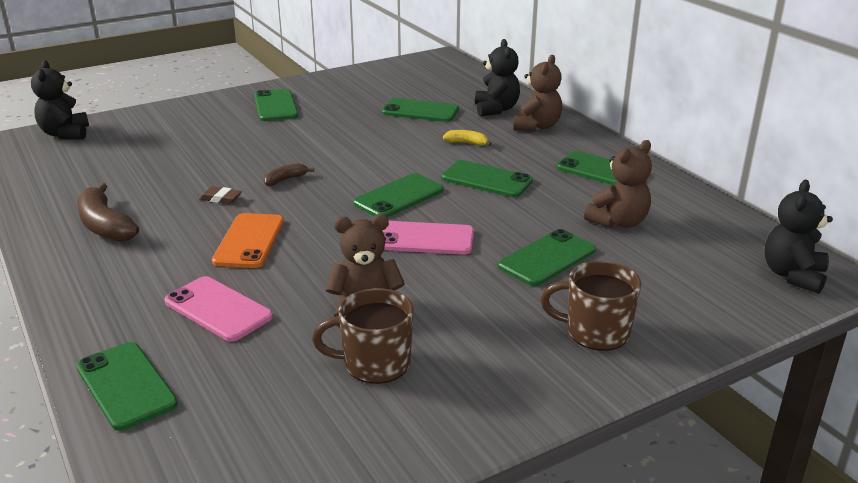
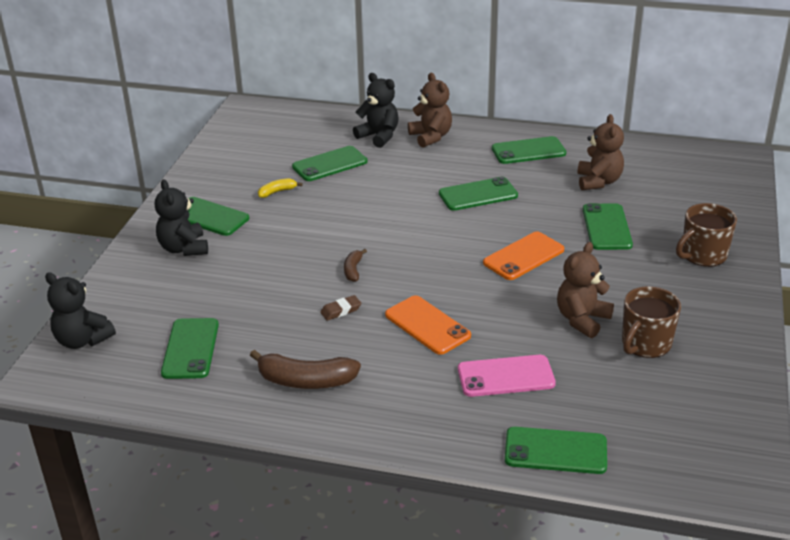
camera: 45 degrees left, 5 degrees up
(398, 196) = (451, 238): green phone -> green phone (190, 349)
(424, 239) = (523, 256): pink phone -> orange phone
(467, 143) = (413, 174): yellow banana -> yellow banana (277, 192)
(793, 275) = (724, 166): black teddy bear -> black teddy bear (184, 248)

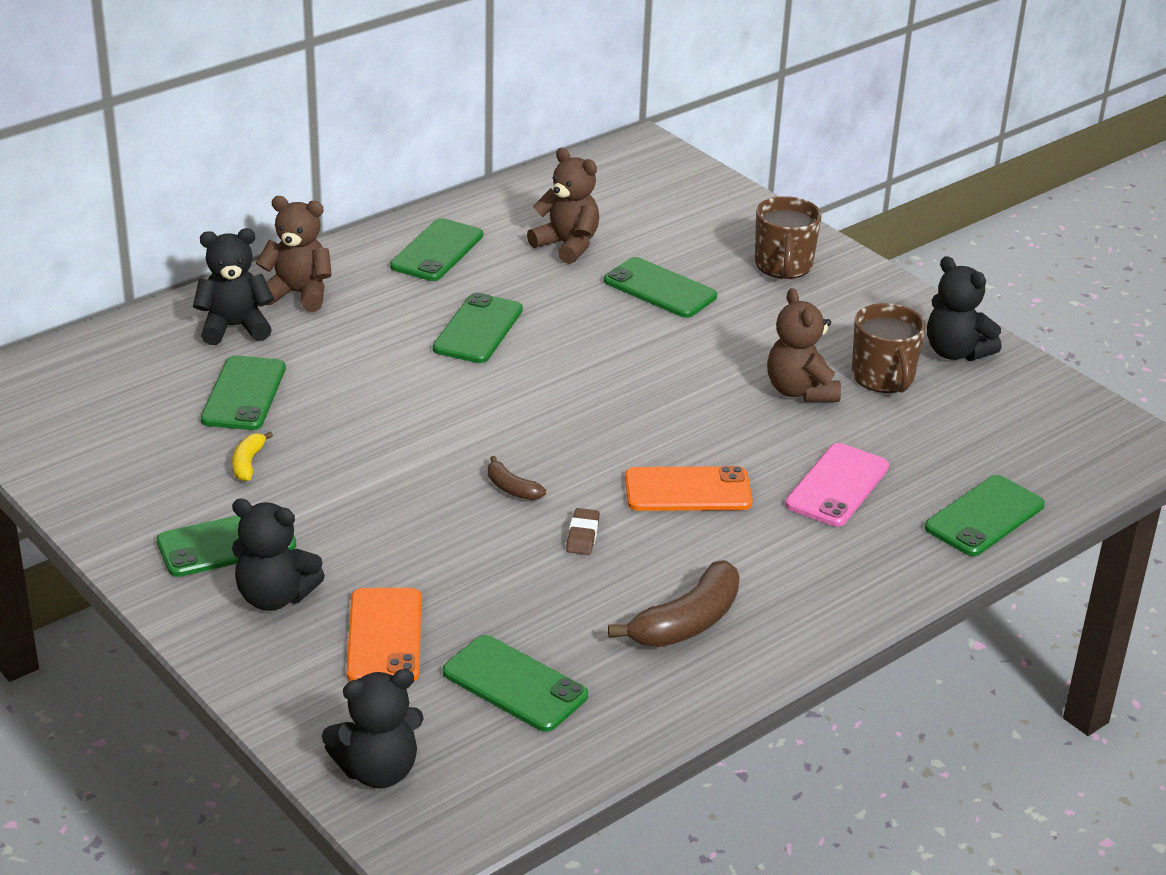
camera: 55 degrees left, 0 degrees up
(523, 256) = (642, 365): orange phone -> orange phone (384, 636)
(720, 360) = (955, 352): none -> black teddy bear

